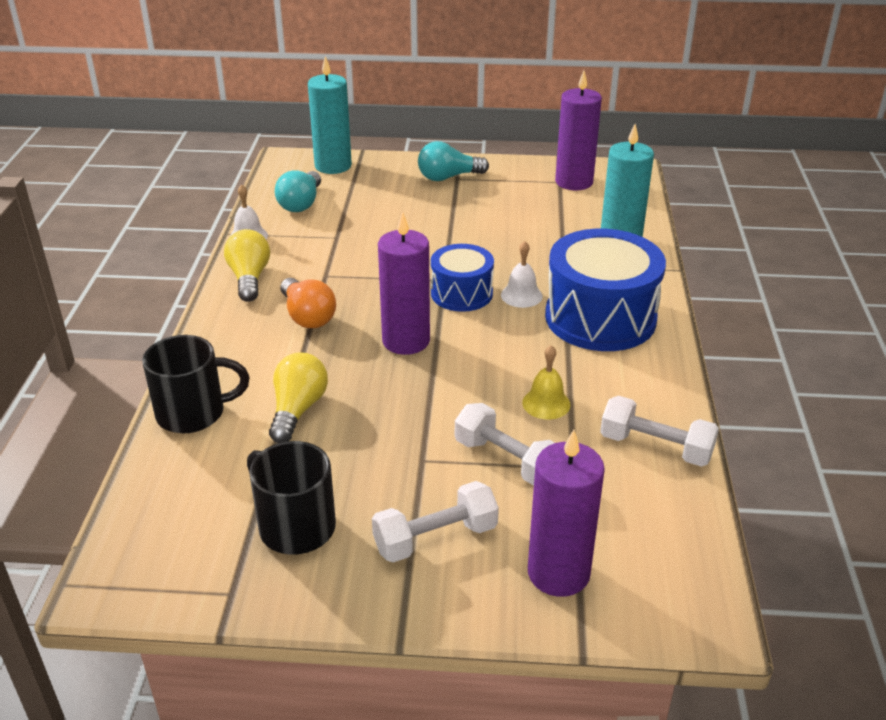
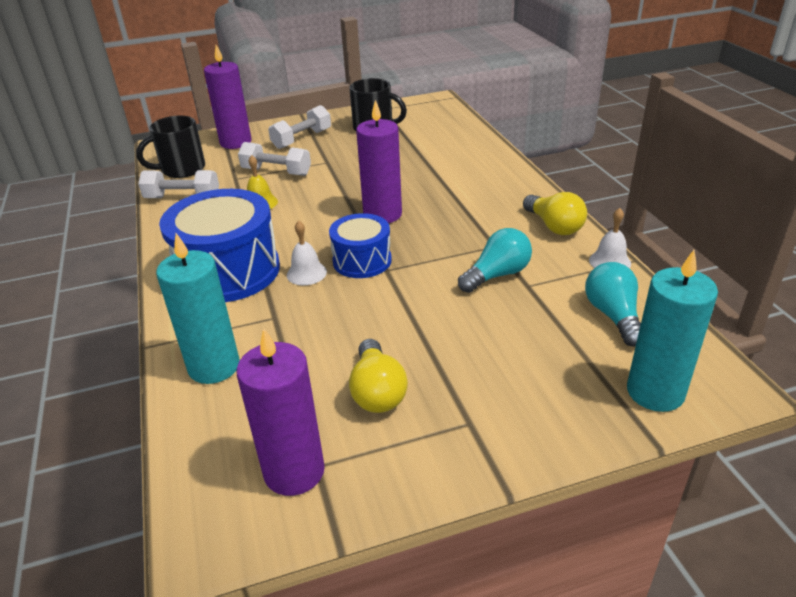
camera: 160 degrees right, 0 degrees up
(193, 413) = (479, 149): black mug -> black mug (181, 169)
(298, 410) = (420, 164): yellow light bulb -> yellow light bulb (377, 391)
(307, 316) = (472, 212): orange light bulb -> none
(448, 177) = (482, 420): turquoise light bulb -> turquoise light bulb (497, 275)

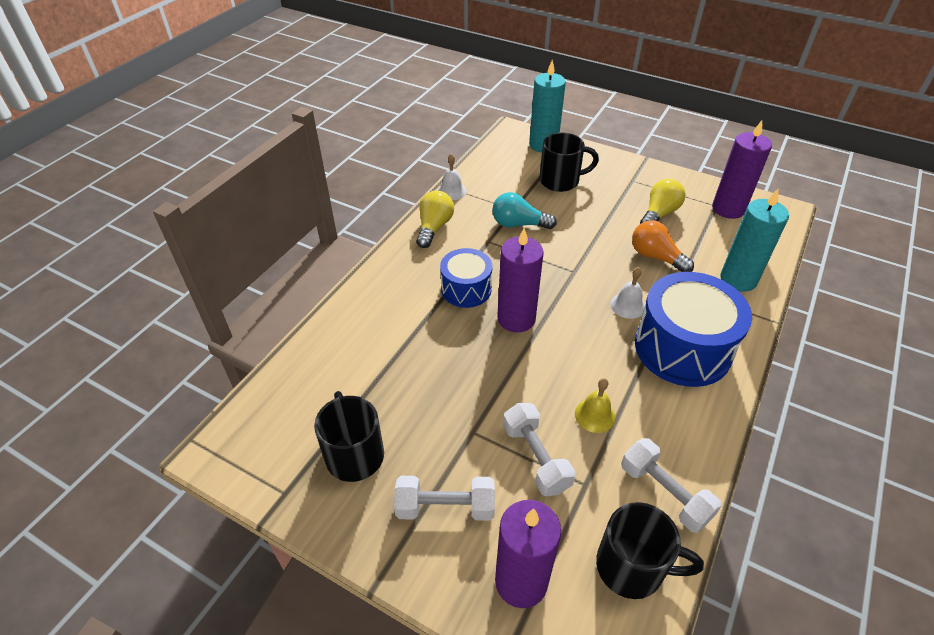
camera: 135 degrees left, 10 degrees up
(326, 333) = (656, 257): none -> orange light bulb
(362, 261) = (581, 289): blue drum -> blue drum (466, 289)
(543, 352) = (561, 181): none -> black mug
(613, 315) = (503, 172): turquoise light bulb -> none

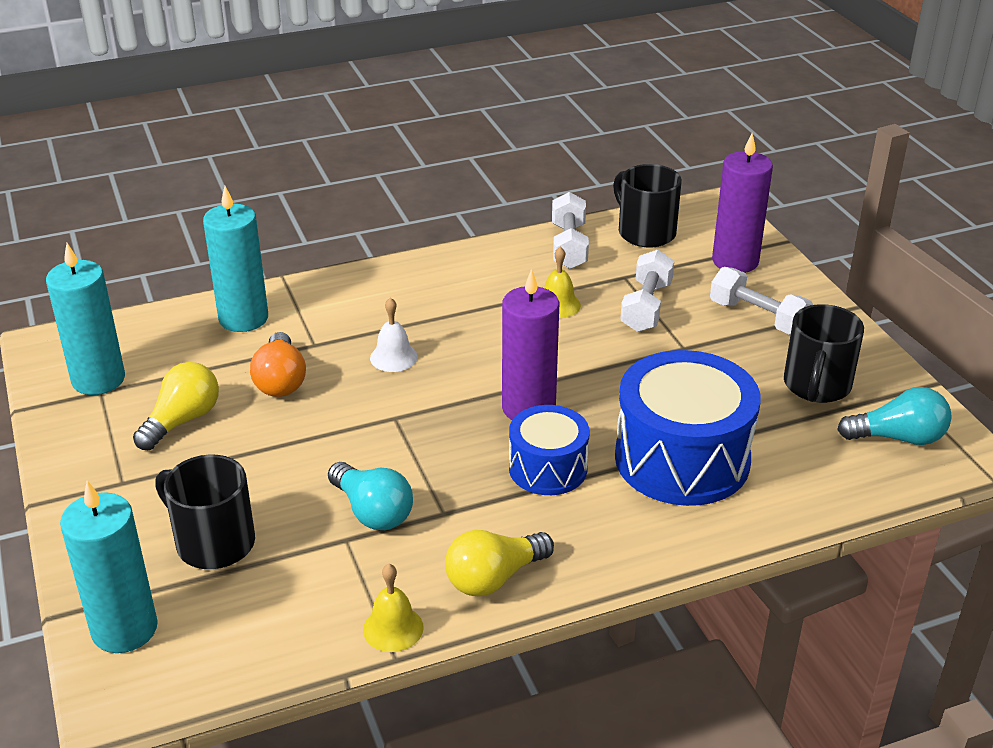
camera: 140 degrees left, 10 degrees down
(272, 438) = (898, 437): none -> turquoise light bulb
(452, 191) = (393, 628): white bell -> yellow bell
(659, 214) = (182, 420): yellow light bulb -> yellow light bulb turned 135 degrees clockwise
(682, 348) = (403, 303): blue drum -> blue drum (682, 459)
(728, 209) = (98, 379): purple candle -> turquoise candle

